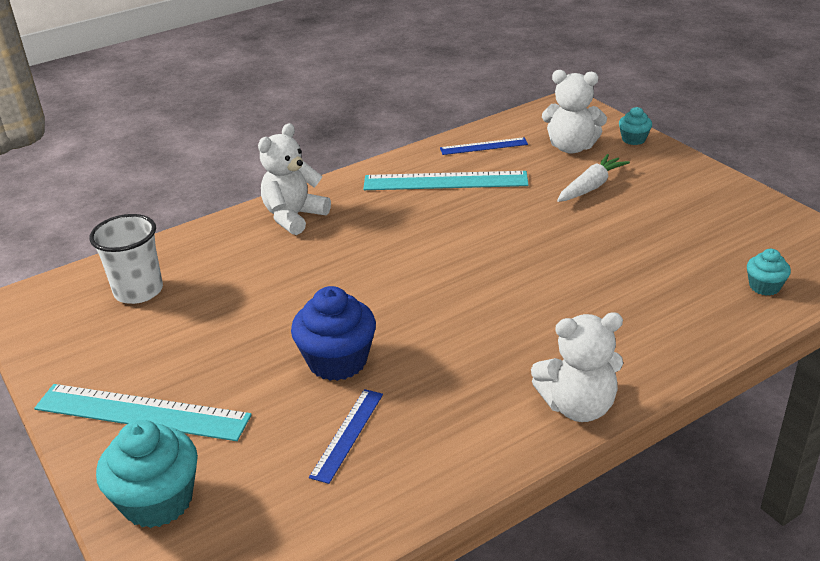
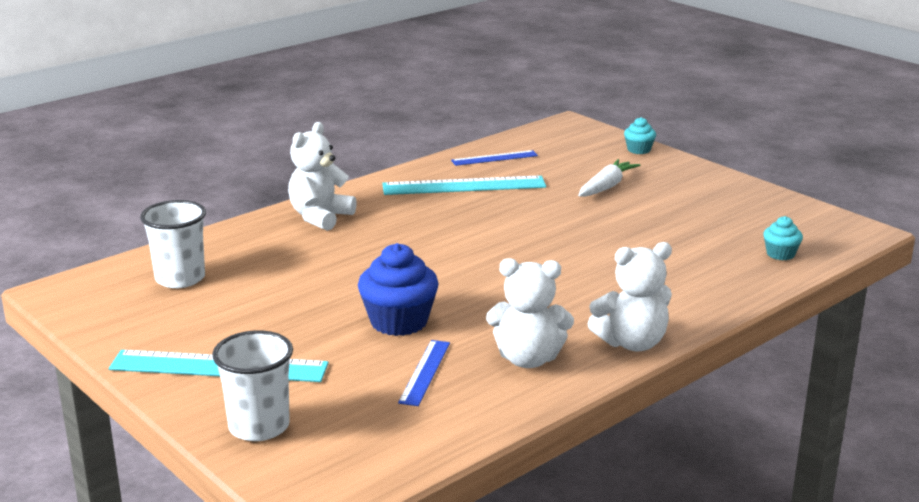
camera: 10 degrees left, 10 degrees down
(158, 501) = (259, 426): turquoise cupcake -> white cup
(571, 147) = (580, 157): white teddy bear -> white teddy bear (528, 359)

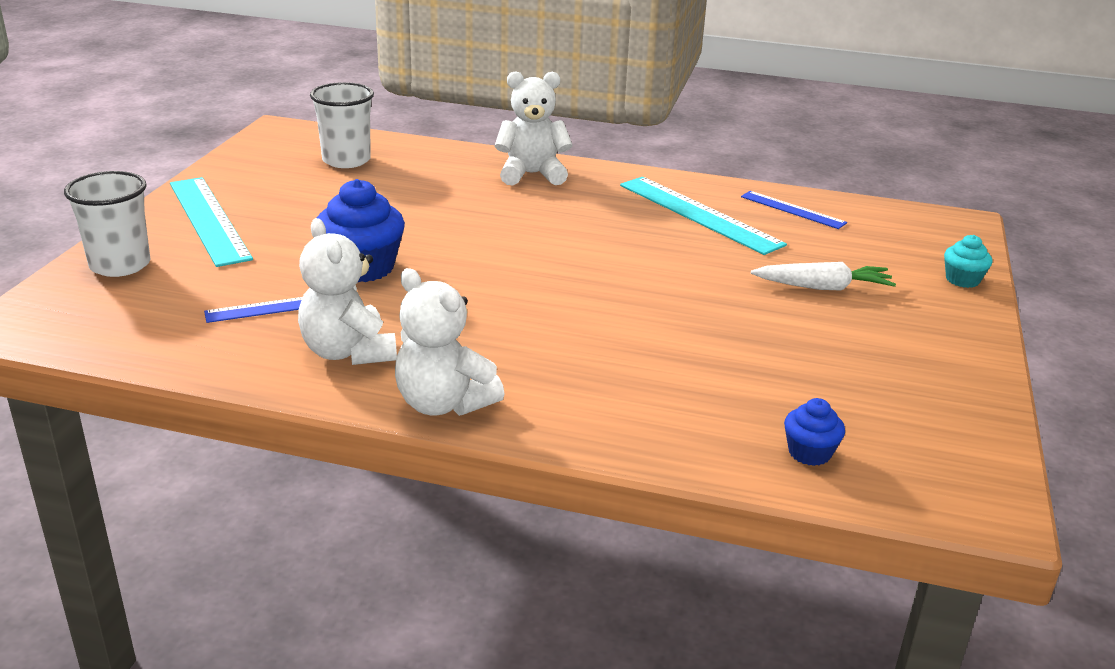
camera: 55 degrees right, 5 degrees up
(780, 254) = (809, 453): turquoise cupcake -> blue cupcake

